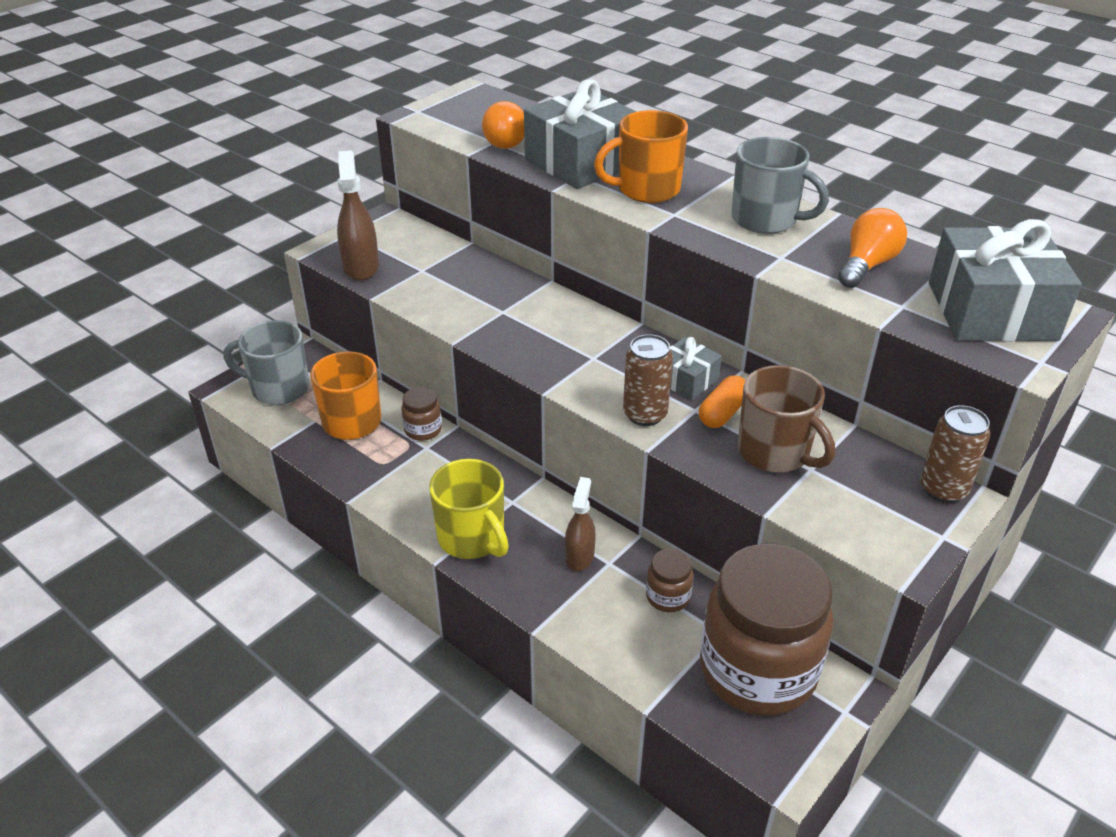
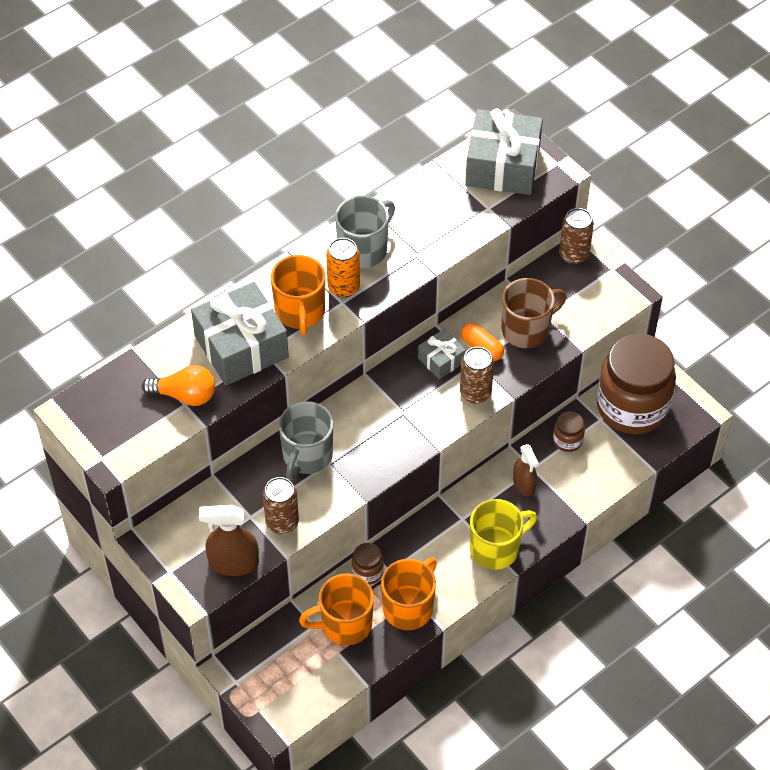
camera: 80 degrees left, 15 degrees up
(279, 389) = (287, 681): grey mug -> grey mug (307, 456)
(376, 469) = (409, 607): none -> orange mug
(416, 290) = (282, 522): none -> brown can
(579, 556) = (524, 484): brown spray bottle -> brown spray bottle turned 135 degrees counterclockwise
(698, 212) = (343, 287): none -> orange can
(867, 265) = (437, 210): orange light bulb -> none

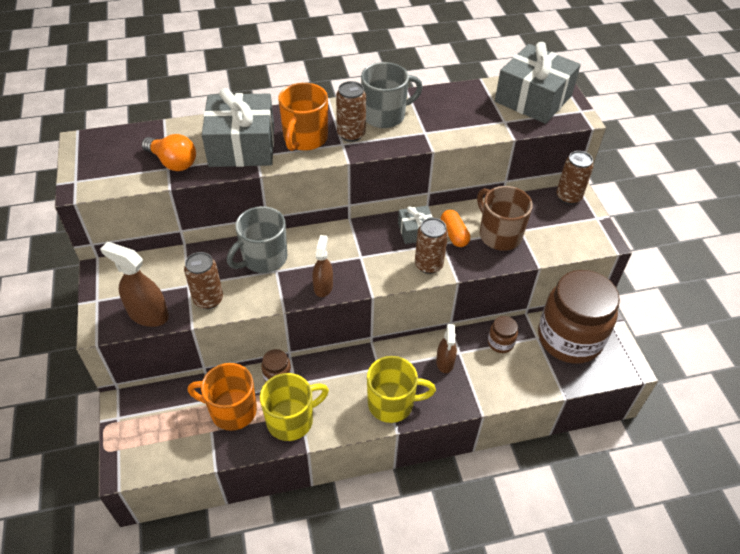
camera: 25 degrees right, 5 degrees down
(343, 287) = (351, 134): orange can -> brown can
(386, 460) = (323, 286): none -> brown spray bottle
(409, 607) = (291, 420): orange mug -> yellow mug
(526, 329) = (499, 235): brown mug -> brown mug turned 120 degrees counterclockwise

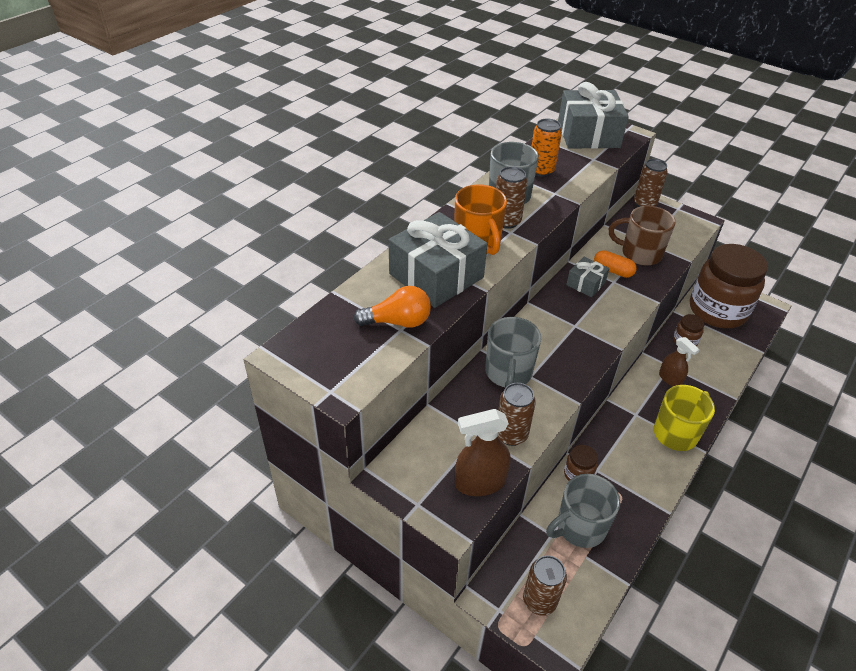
camera: 40 degrees left, 5 degrees down
(232, 410) = (579, 527): orange mug -> grey mug
(291, 420) = (629, 499): yellow mug -> none
(323, 286) = (580, 365): brown spray bottle -> none
(428, 265) = (626, 302): brown can -> brown can (539, 600)
(441, 109) = (541, 170): none -> orange can

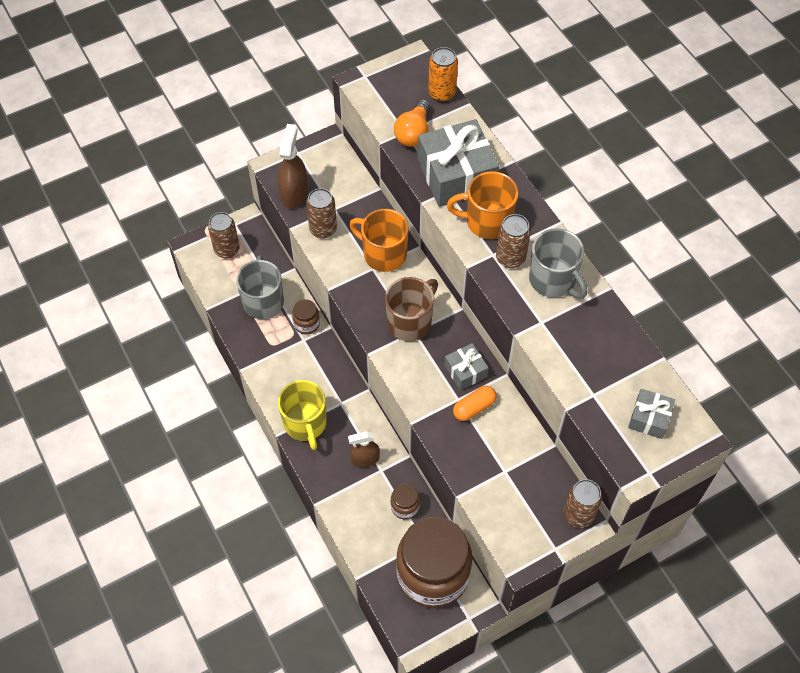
camera: 115 degrees right, 15 degrees up
(508, 373) = (383, 254): grey mug -> orange mug
(541, 170) = (588, 329): orange can -> orange can (442, 93)
(588, 134) = (649, 418): grey gift -> grey gift, size x0.50
(640, 254) = (489, 451): brown mug -> brown mug (410, 322)

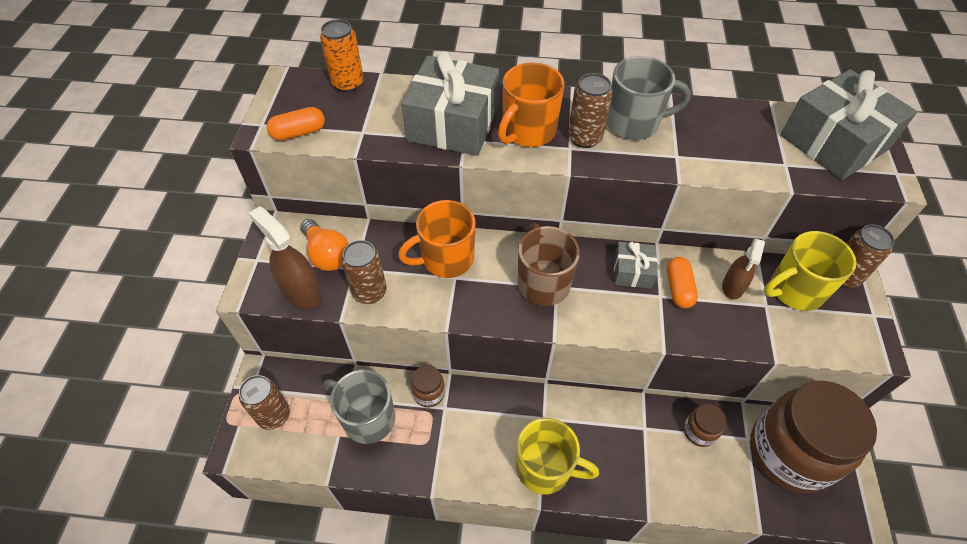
camera: 55 degrees left, 5 degrees down
(365, 459) = (623, 435): brown spray bottle -> brown spray bottle (733, 286)
(374, 100) = (299, 133): none -> orange capsule
(413, 133) = (370, 126): orange light bulb -> orange light bulb (327, 254)
(536, 485) = (795, 290): none -> yellow mug
(649, 418) = (834, 142): grey gift -> grey gift, size x1.98

